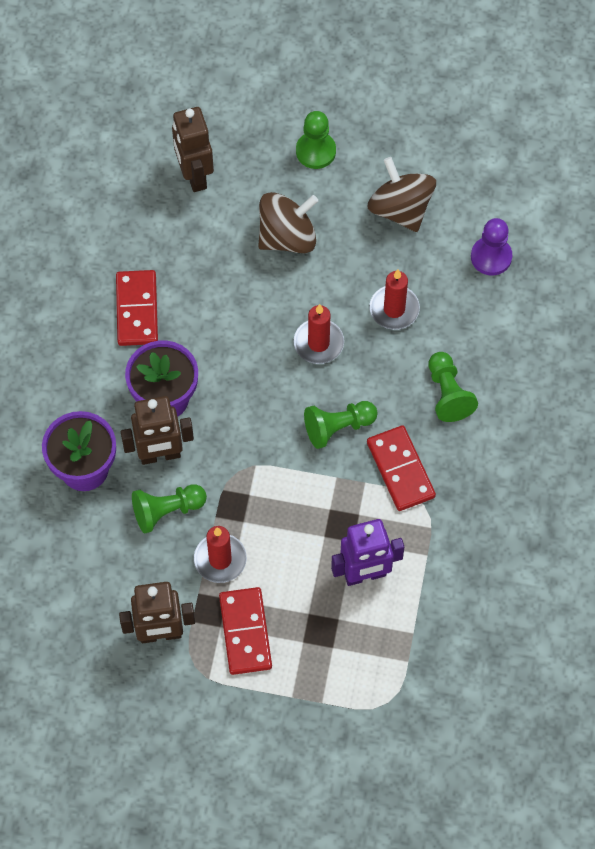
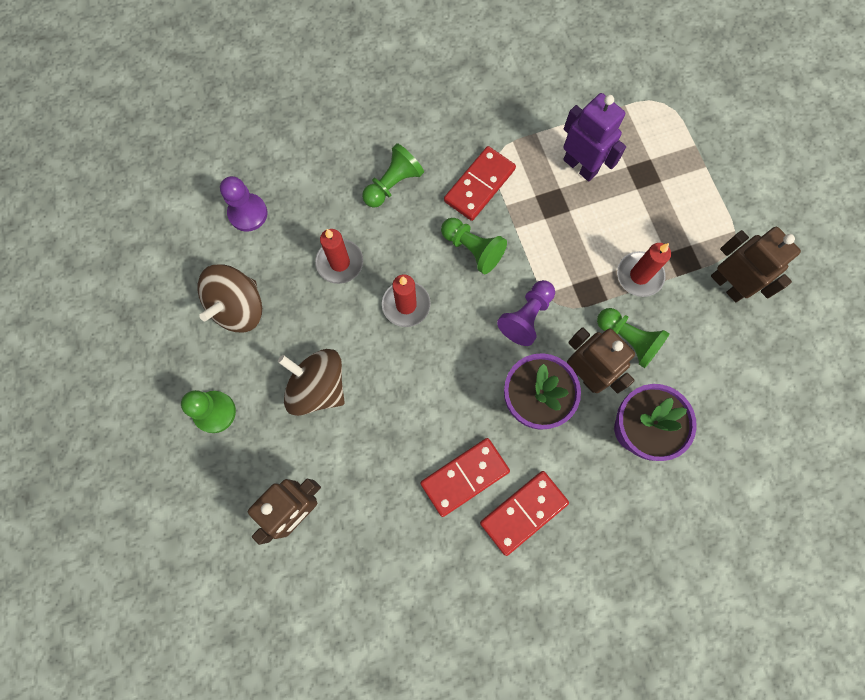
camera: 120 degrees left, 10 degrees up
(243, 437) = (526, 316): none -> purple pawn
(245, 632) = (682, 224): red domino -> red domino (523, 512)

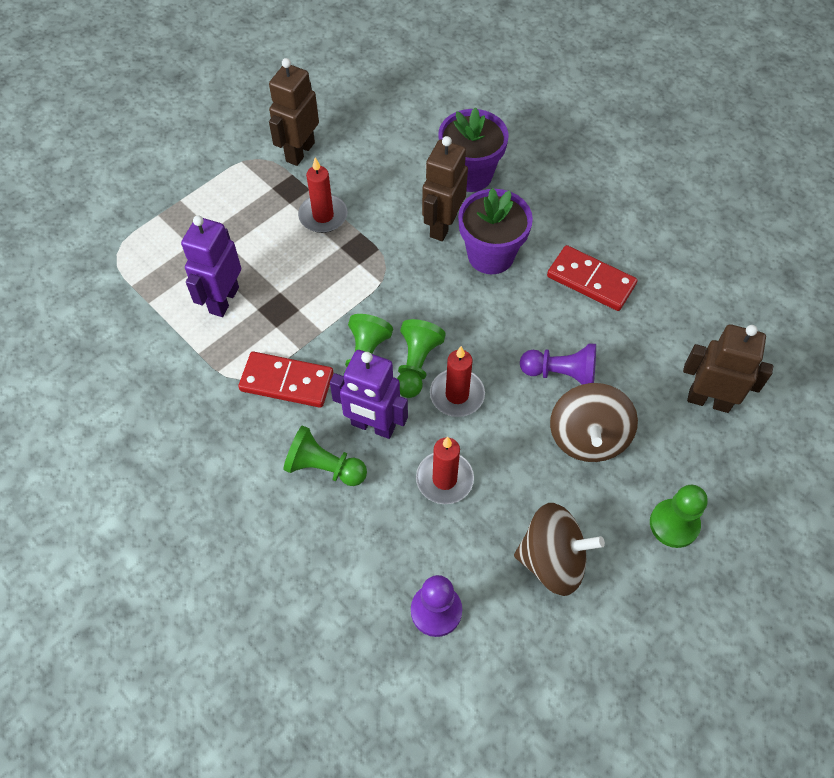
camera: 115 degrees left, 15 degrees down
(410, 231) = (373, 426): none -> purple robot
(523, 512) = (591, 228): red domino -> none
(526, 316) = (412, 288): purple pawn -> purple pawn (561, 374)
(628, 339) = (391, 205): green pawn -> green pawn (416, 365)

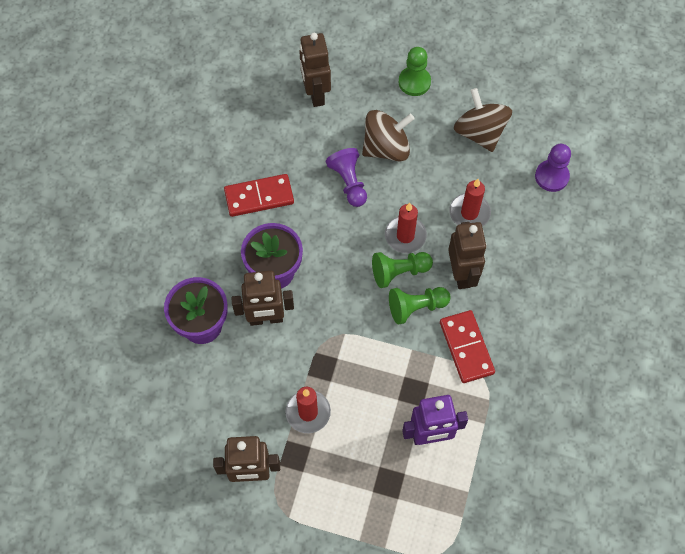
camera: 120 degrees left, 5 degrees up
(324, 467) = (510, 286): green pawn -> none
(373, 426) = (462, 274): purple robot -> brown robot
(590, 281) = (259, 197): red domino -> red domino turned 75 degrees clockwise

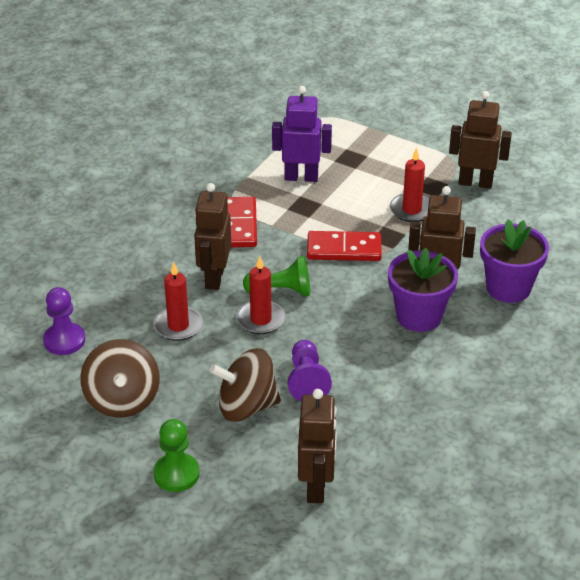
camera: 165 degrees left, 25 degrees down
(259, 197) = (421, 387): red domino -> red domino (344, 249)
(416, 307) = (275, 261): green pawn -> none

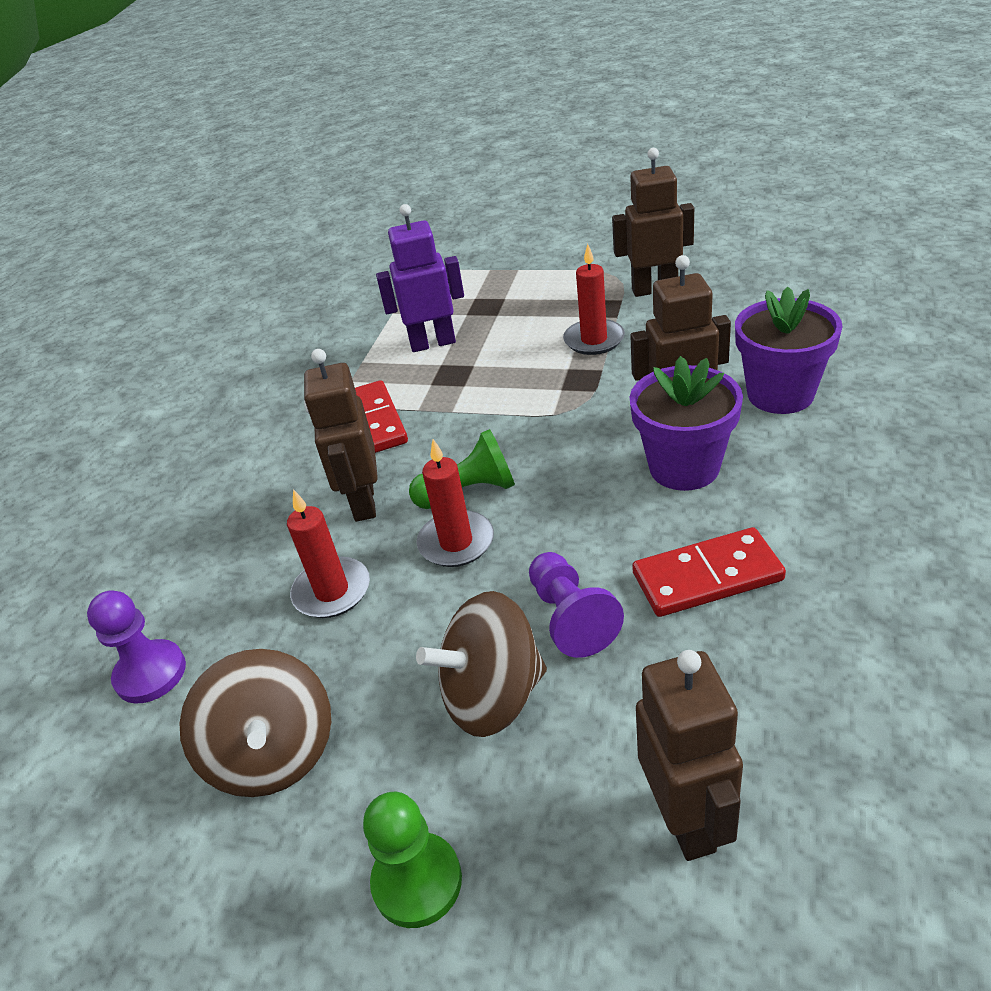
camera: 10 degrees left, 0 degrees up
(344, 249) = (530, 411): red domino -> red domino (707, 576)

